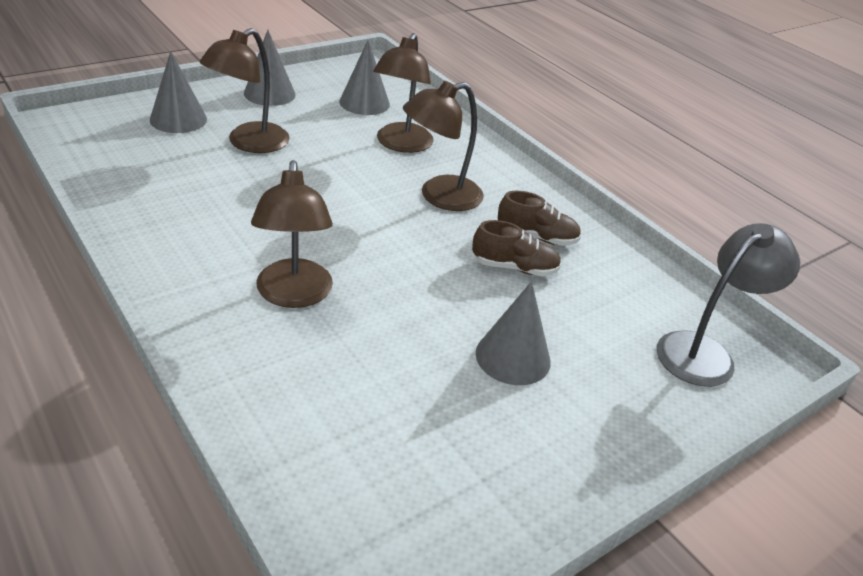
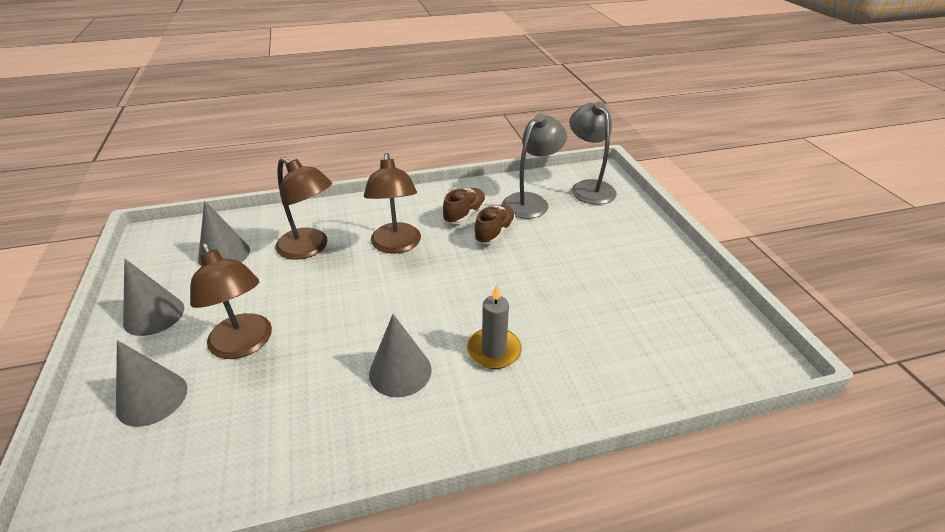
camera: 65 degrees left, 0 degrees up
(294, 295) = (494, 350): brown lamp -> grey candle
(513, 357) = (582, 257): grey cone -> grey cone (400, 371)
(614, 293) = (531, 201): none -> grey lamp

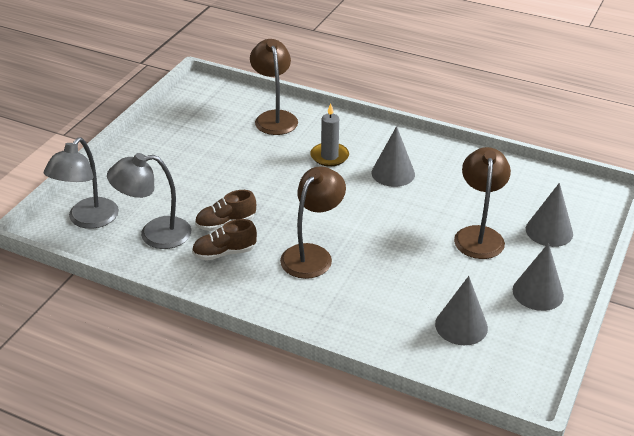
camera: 140 degrees left, 0 degrees up
(309, 248) = (384, 291): brown lamp -> brown lamp (274, 117)

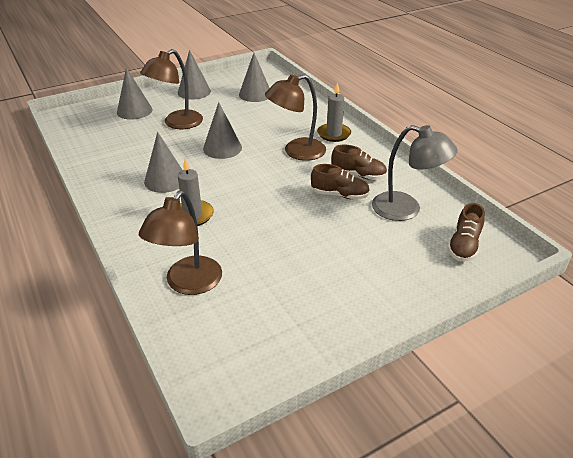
camera: 145 degrees left, 0 degrees up
(87, 220) = (464, 246): grey lamp -> brown shoe
(295, 299) = (334, 134): none -> grey candle
(390, 226) = (222, 148): none -> grey cone

